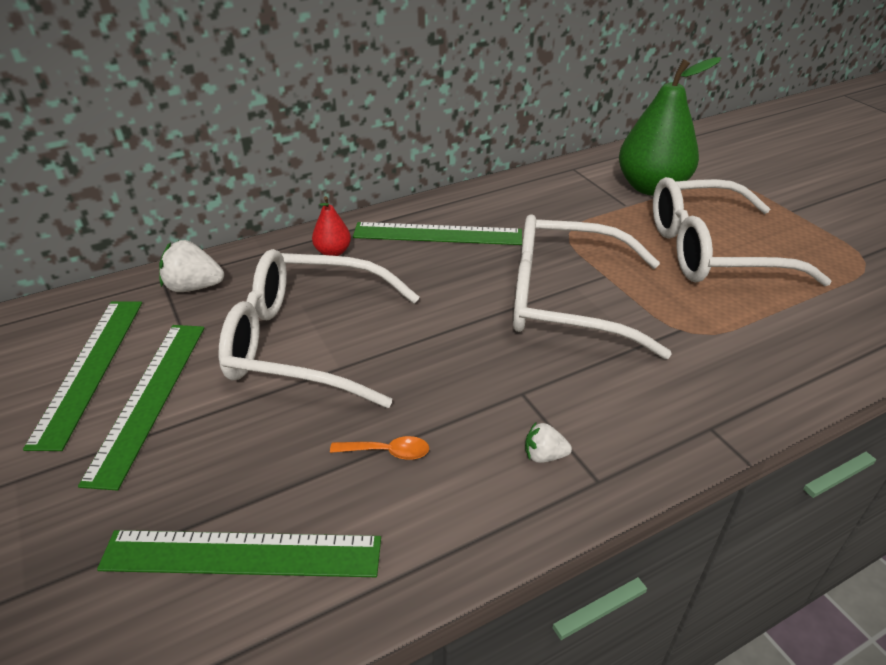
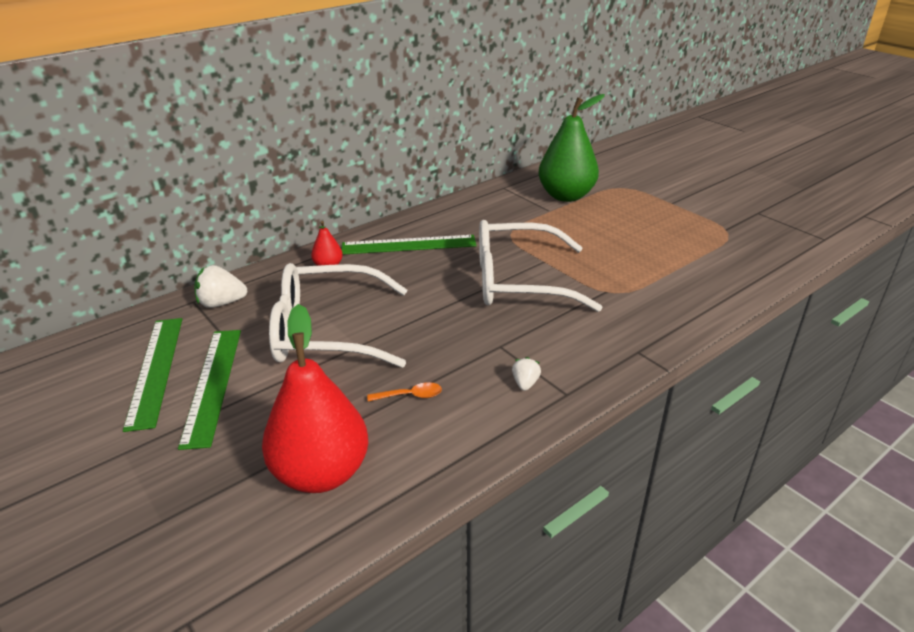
camera: 10 degrees left, 5 degrees down
(242, 553) = (321, 473): green ruler -> red pear
(544, 455) = (525, 383): white strawberry -> white strawberry turned 105 degrees clockwise
(712, 251) = (619, 236): white glasses -> none

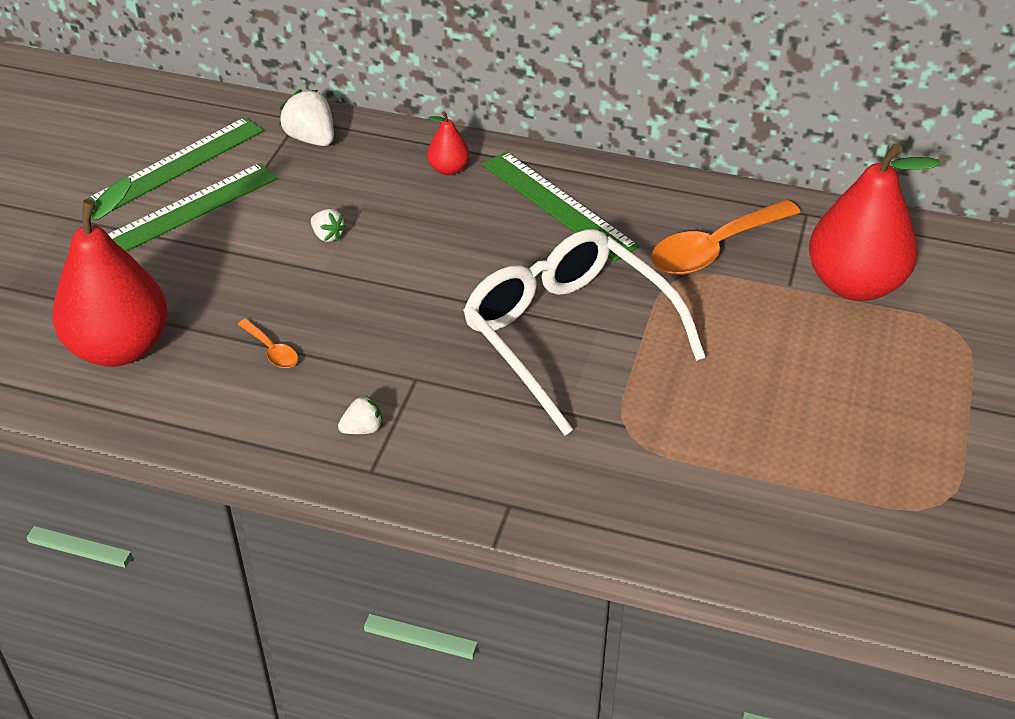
camera: 55 degrees right, 10 degrees up
(326, 331) = (327, 235): white glasses -> white strawberry
(500, 217) = (714, 249): none -> orange spoon
(566, 196) = (854, 284): green pear -> red pear

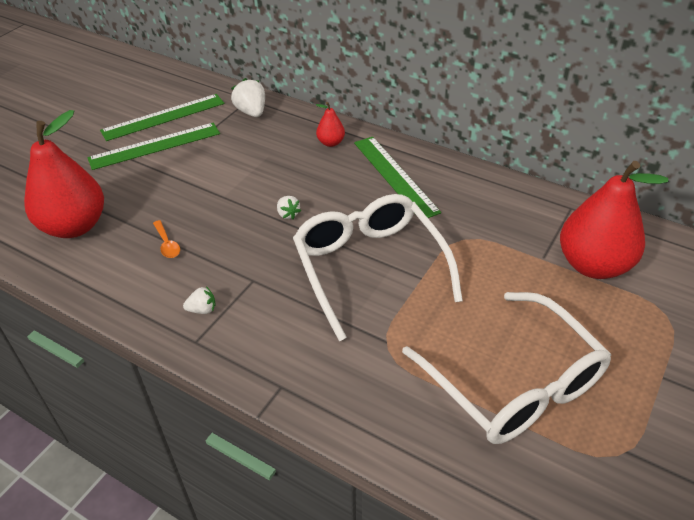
camera: 15 degrees right, 0 degrees up
(327, 235) = (235, 174): white strawberry -> white strawberry (288, 214)
(714, 249) = (495, 223): orange spoon -> none
(798, 446) = (514, 383): none -> white glasses

